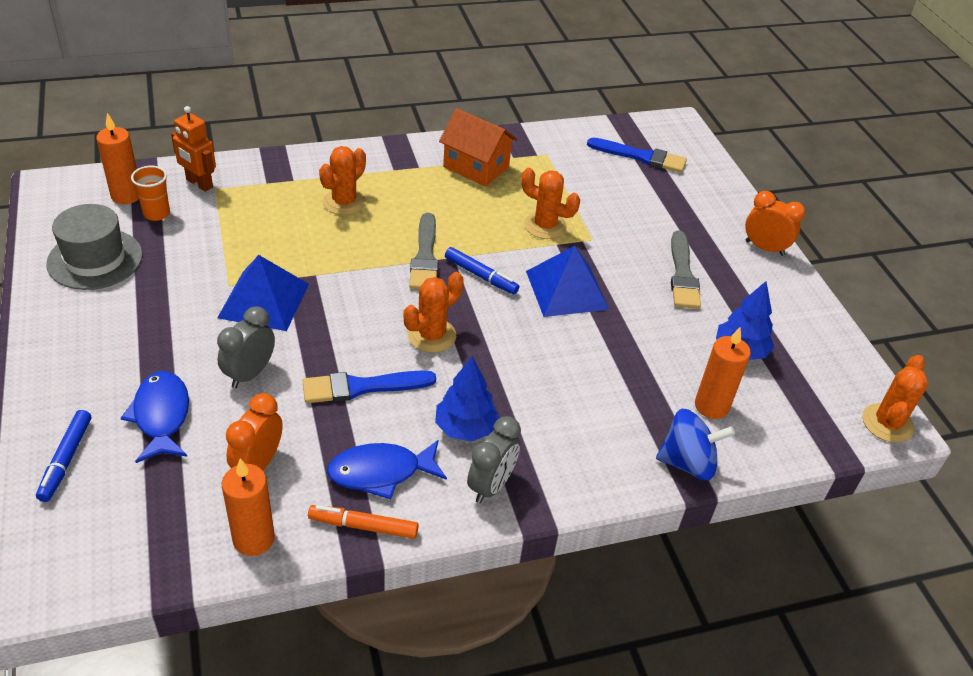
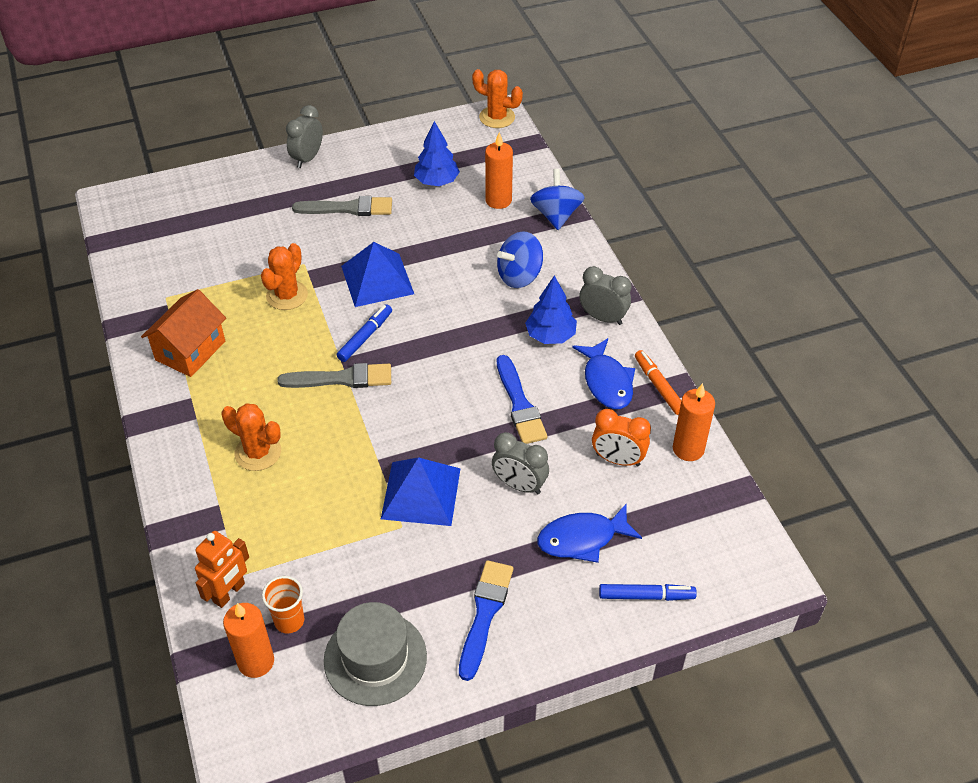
camera: 90 degrees left, 5 degrees up
(363, 526) = (658, 386): orange marker -> orange marker turned 150 degrees clockwise
(431, 335) = (449, 364): orange cactus -> none
(570, 411) = (519, 276): none -> blue spinning top
(641, 157) = (170, 228): blue brush -> blue brush (485, 614)
(764, 248) = (307, 158): orange clock -> grey clock

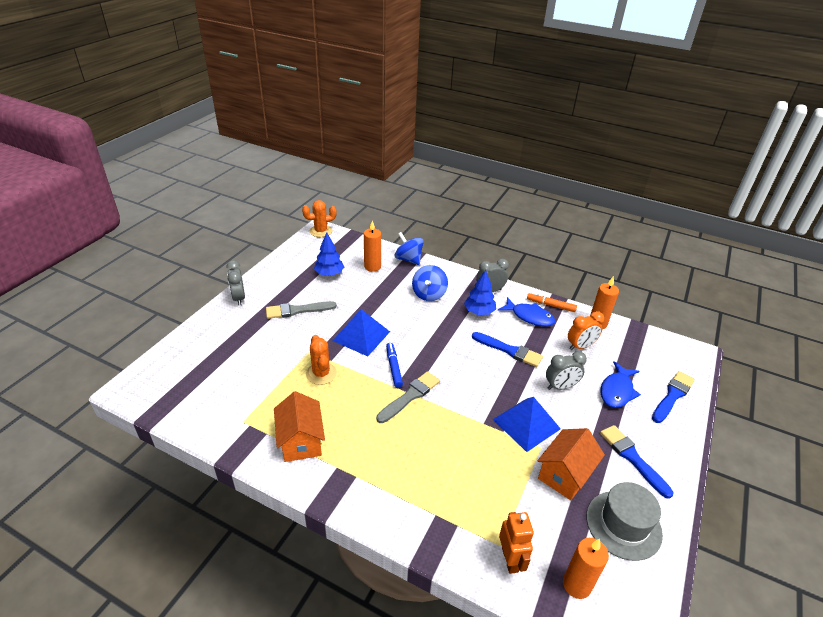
camera: 45 degrees left, 10 degrees down
(258, 452) = (418, 468): orange cactus -> none
(289, 621) = (560, 545): orange cup -> none
(348, 208) = (297, 310): grey brush -> grey brush turned 150 degrees counterclockwise
(387, 569) = (565, 474): none -> orange house
(646, 596) = (672, 396): blue marker -> blue brush

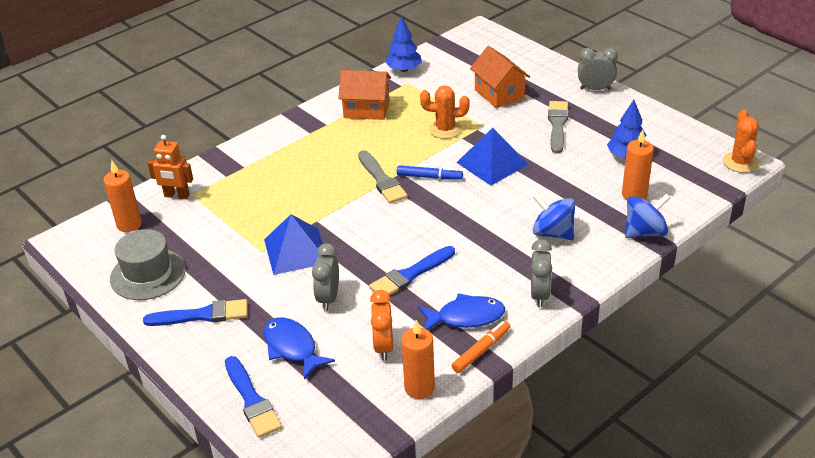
camera: 115 degrees right, 0 degrees up
(479, 312) = (496, 270): blue tree -> blue tree (404, 69)
(529, 317) = (466, 317): blue fish -> blue fish turned 150 degrees counterclockwise
(565, 474) = (222, 256): orange house -> orange house (499, 94)

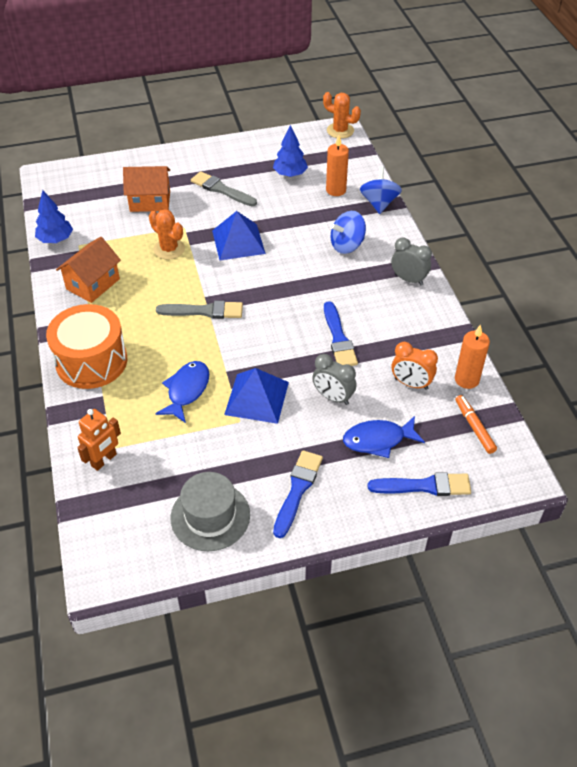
camera: 65 degrees left, 10 degrees up
(129, 224) = (119, 512): orange candle -> none
(277, 146) = (91, 361): none -> orange drum
(429, 177) = (225, 282): blue marker -> none
(445, 129) = (169, 249): orange cactus -> orange cactus turned 75 degrees counterclockwise
(466, 317) = (407, 326): blue fish -> blue fish (187, 390)
(481, 350) = (447, 332): orange marker -> orange marker (474, 427)
(595, 89) = (194, 152): grey clock -> none

